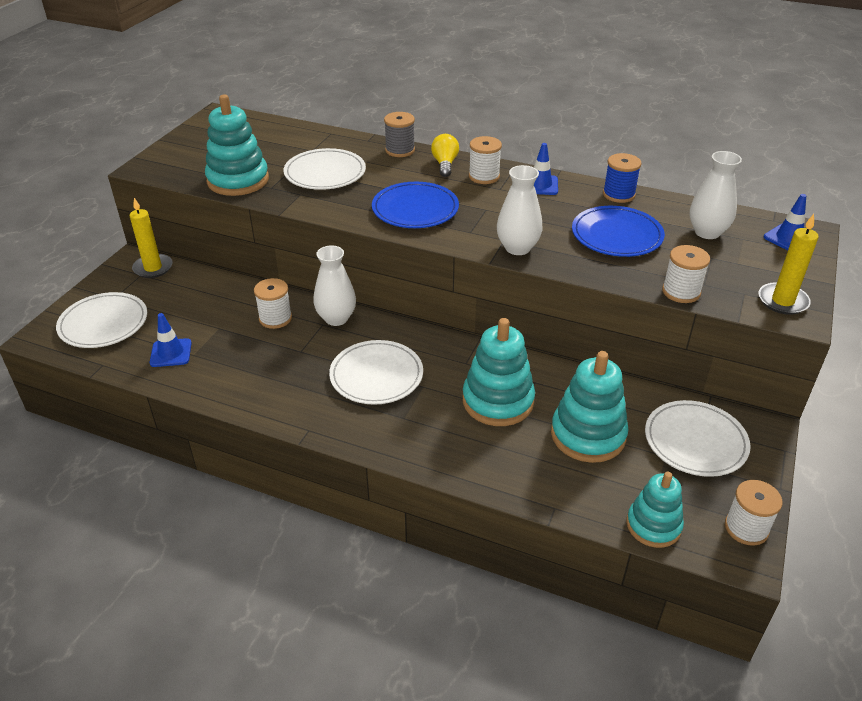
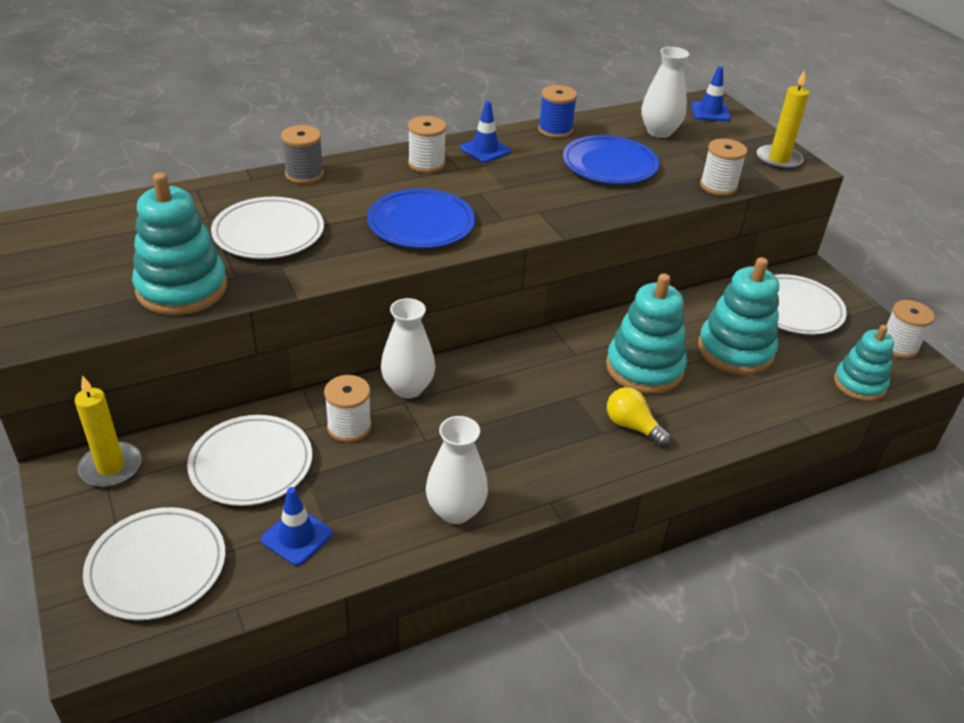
camera: 50 degrees left, 0 degrees up
(376, 375) = (526, 414): white plate -> white plate (251, 464)
(445, 164) = (372, 168): yellow light bulb -> yellow light bulb (632, 426)
(517, 248) = (561, 213): white vase -> white vase (455, 510)

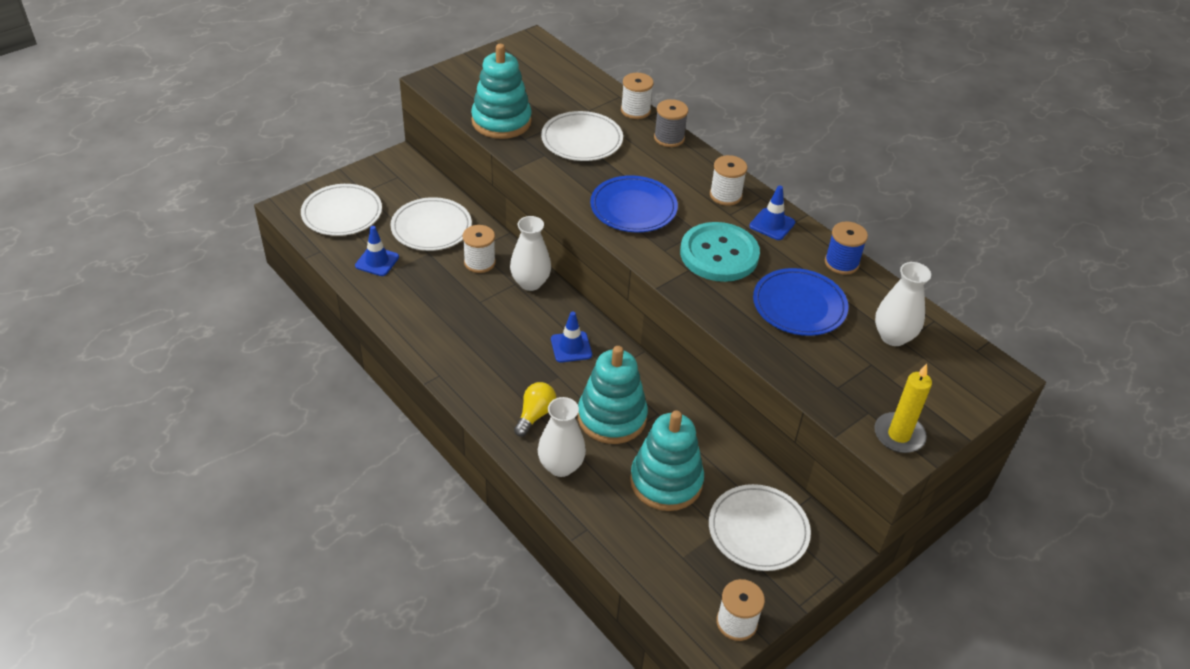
camera: 75 degrees right, 5 degrees up
(111, 467) = (411, 174): yellow candle -> none
(455, 510) = (417, 328): white vase -> white vase (561, 466)
(521, 189) = (719, 254): none -> turquoise button
(710, 112) = (972, 375): blue traffic cone -> blue traffic cone (571, 347)
(718, 186) = (808, 386): white spool -> white spool (635, 110)
(859, 384) = (657, 582): turquoise stacking toy -> none

